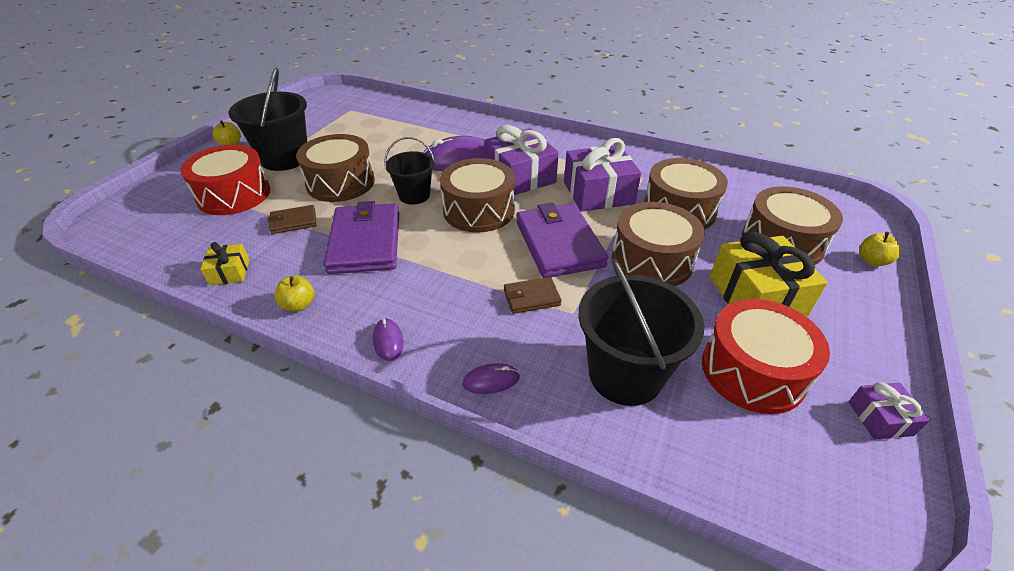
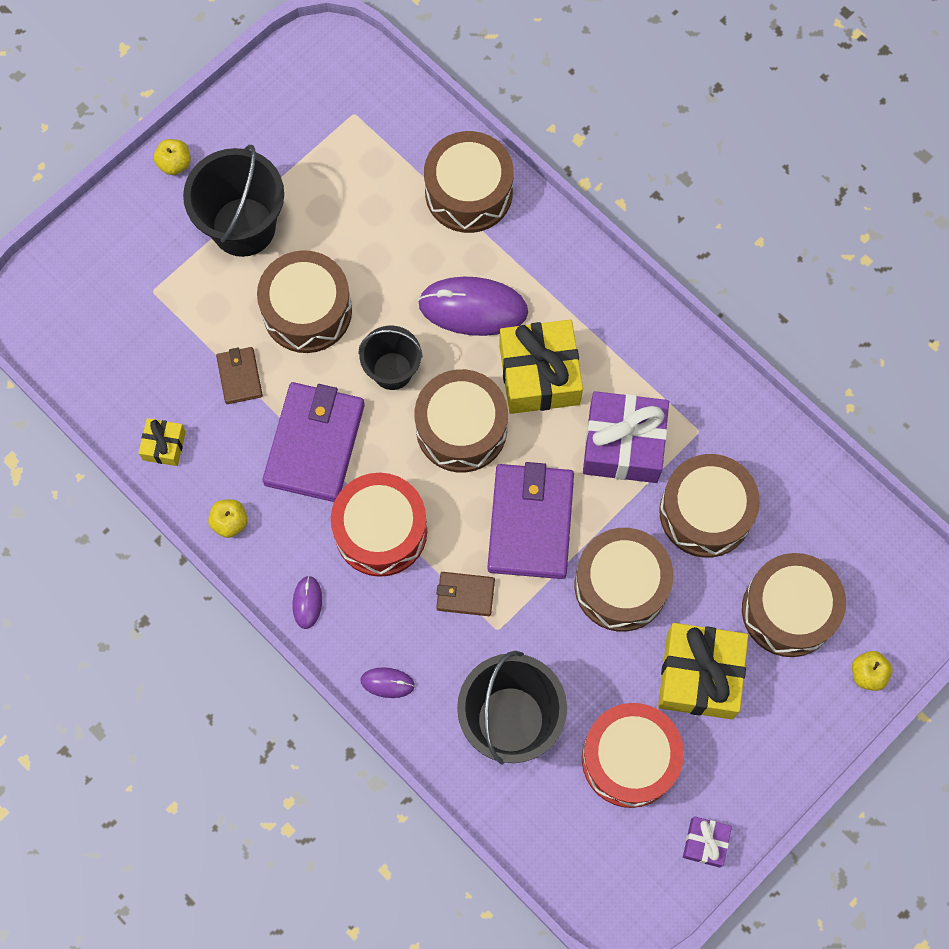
camera: 20 degrees right, 30 degrees up
(234, 195) = (174, 294): red drum -> red drum (381, 531)
(293, 222) = (239, 376): brown wallet -> brown wallet turned 75 degrees clockwise
(434, 122) = (468, 192): none -> brown drum
(520, 176) = (539, 375): purple gift -> yellow gift

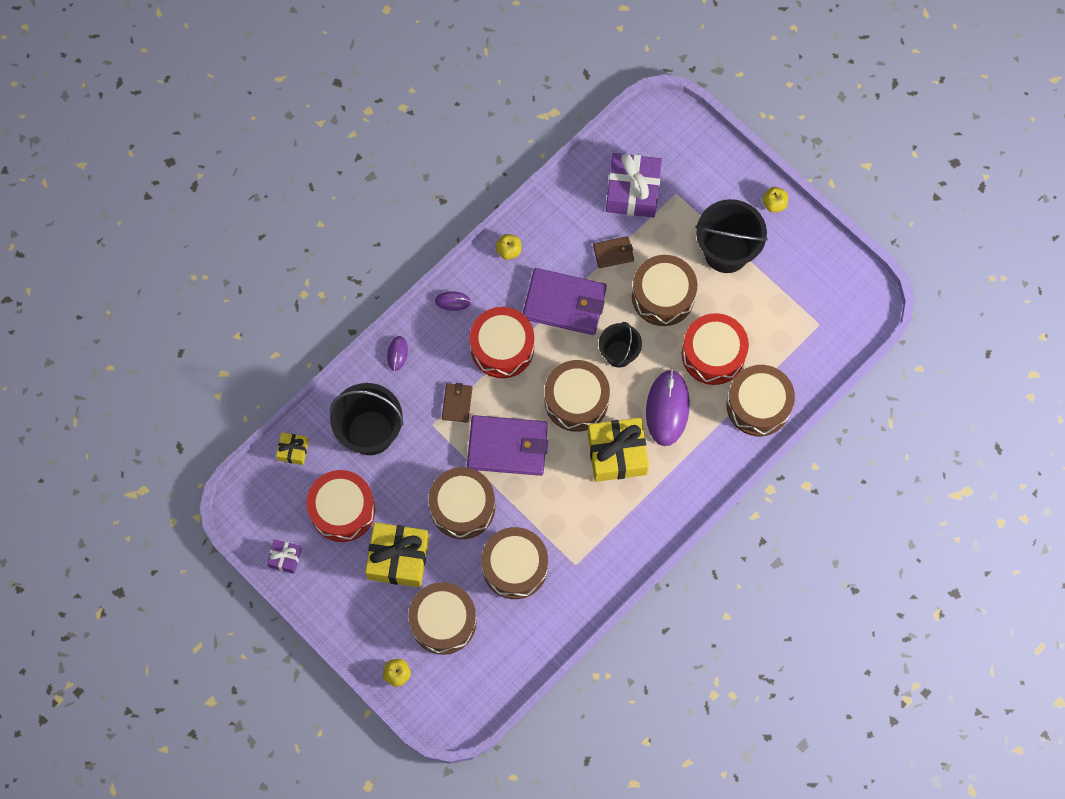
camera: 90 degrees right, 0 degrees up
(164, 445) = (563, 206): yellow gift -> yellow gift (293, 450)
(394, 247) = (713, 354): none -> red drum
(623, 444) = (565, 511): purple gift -> purple gift (633, 191)

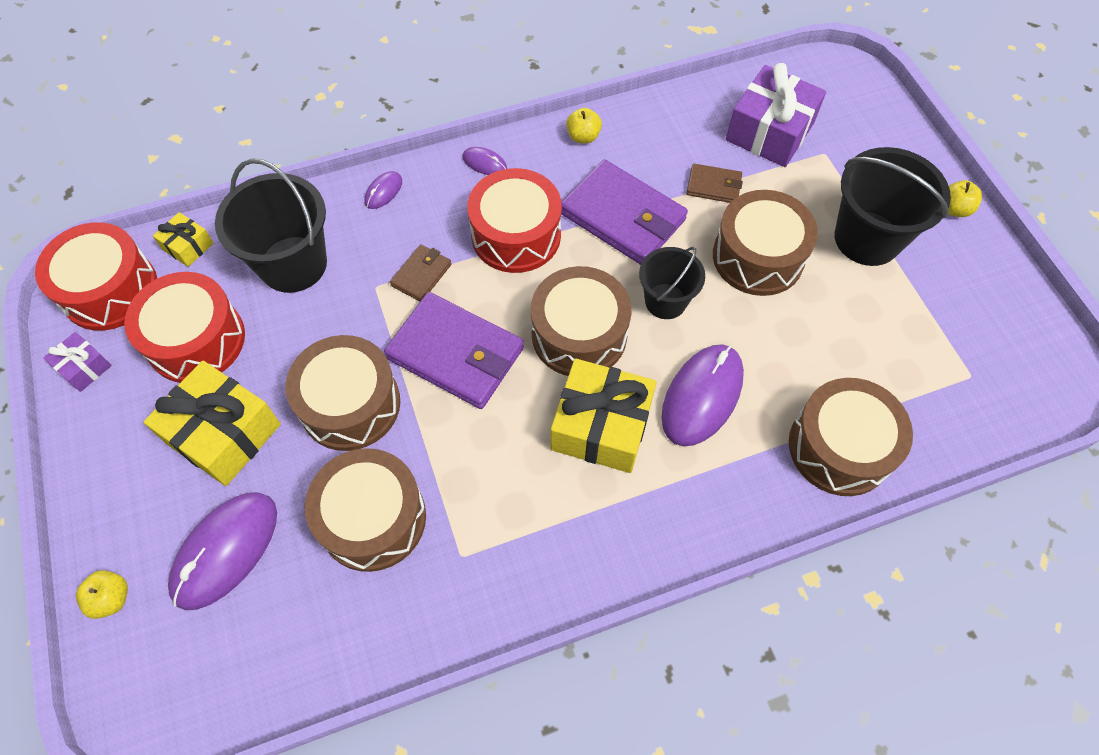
camera: 25 degrees right, 10 degrees down
(443, 621) = (225, 551): brown drum -> purple mouse
(713, 354) = (798, 353): red drum -> red drum (110, 290)

